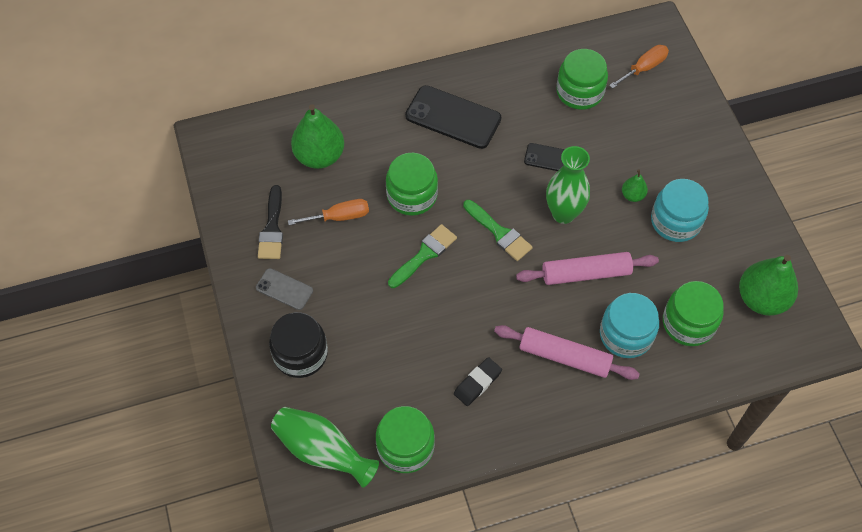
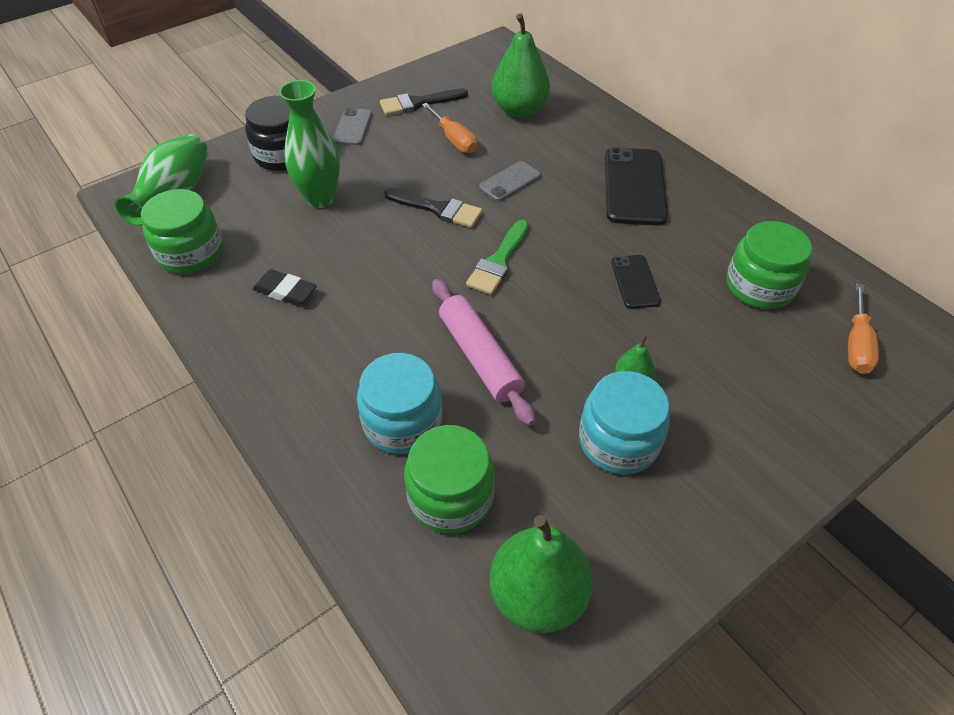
camera: 70 degrees right, 10 degrees down
(412, 195) = (510, 181): green jar -> grey phone
(424, 254) = (438, 209): green brush -> black brush
(563, 213) = (560, 313): green vase -> green vase (320, 198)
(564, 357) = (346, 363): pink rolling pin -> none
(644, 68) = (856, 344): orange screwdriver -> orange screwdriver turned 75 degrees clockwise

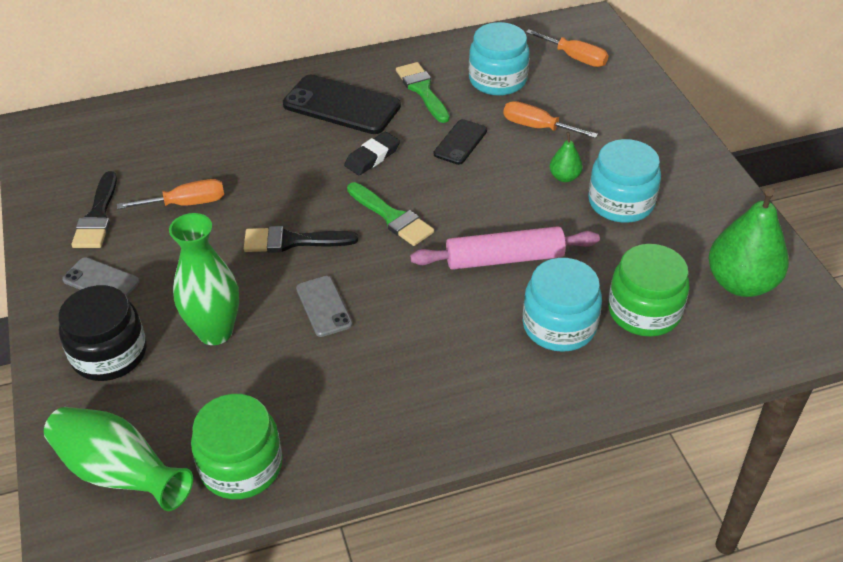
camera: 70 degrees left, 5 degrees down
(285, 291) = (351, 385): black eraser -> black eraser (372, 157)
(438, 209) = (292, 241): black brush -> black brush turned 135 degrees counterclockwise
(510, 181) = (282, 181): grey phone -> grey phone (323, 306)
(519, 110) = (171, 144): green pear -> none
(635, 282) = (460, 142): black phone -> black phone turned 75 degrees counterclockwise
(698, 233) = (422, 90): none -> green brush
(701, 338) = (537, 127): none -> orange screwdriver
(759, 286) = (497, 80): green jar -> turquoise jar

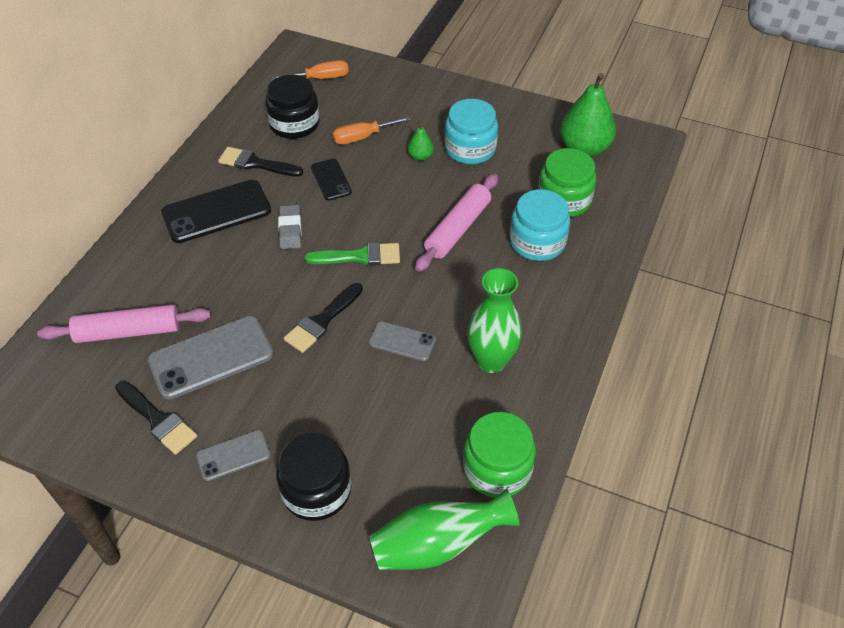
camera: 50 degrees left, 5 degrees up
(167, 144) = (128, 332): none -> pink rolling pin
(187, 203) = (211, 357): orange screwdriver -> grey phone
(215, 332) = (362, 414): green vase -> green vase (491, 361)
(372, 157) = (290, 230): black eraser -> grey eraser
(422, 90) = (256, 163): green brush -> black brush
(497, 80) = (294, 124): turquoise jar -> black jar

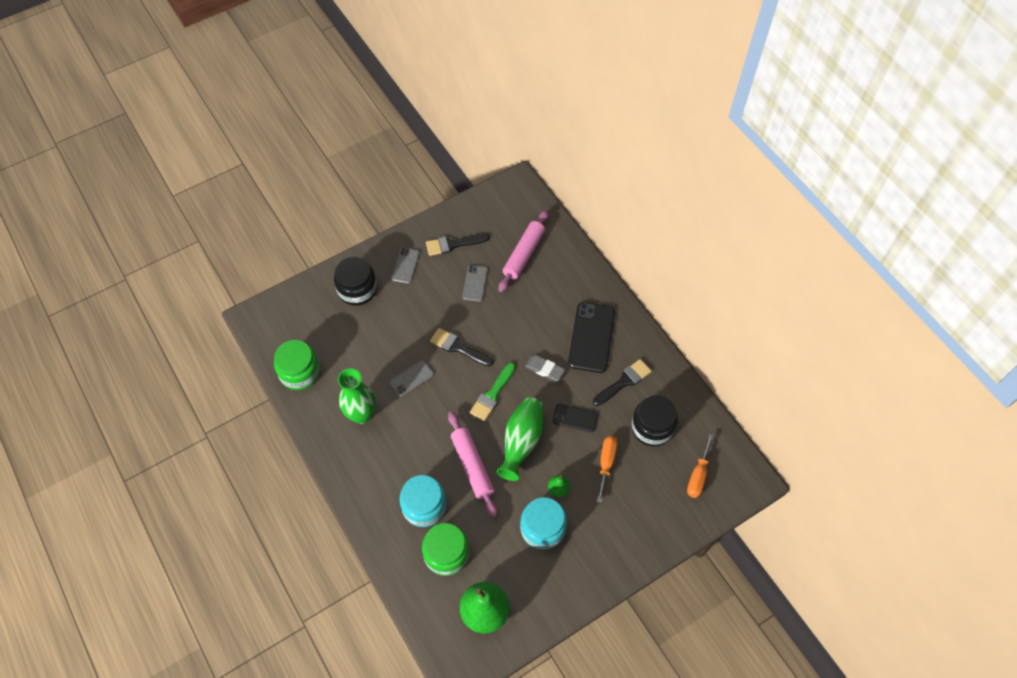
camera: 125 degrees right, 10 degrees up
(211, 357) = (475, 283): grey phone -> grey phone, size x0.55
(322, 321) = (458, 347): black brush -> black brush turned 45 degrees counterclockwise
(438, 544) = (287, 322): green vase -> green vase (521, 442)

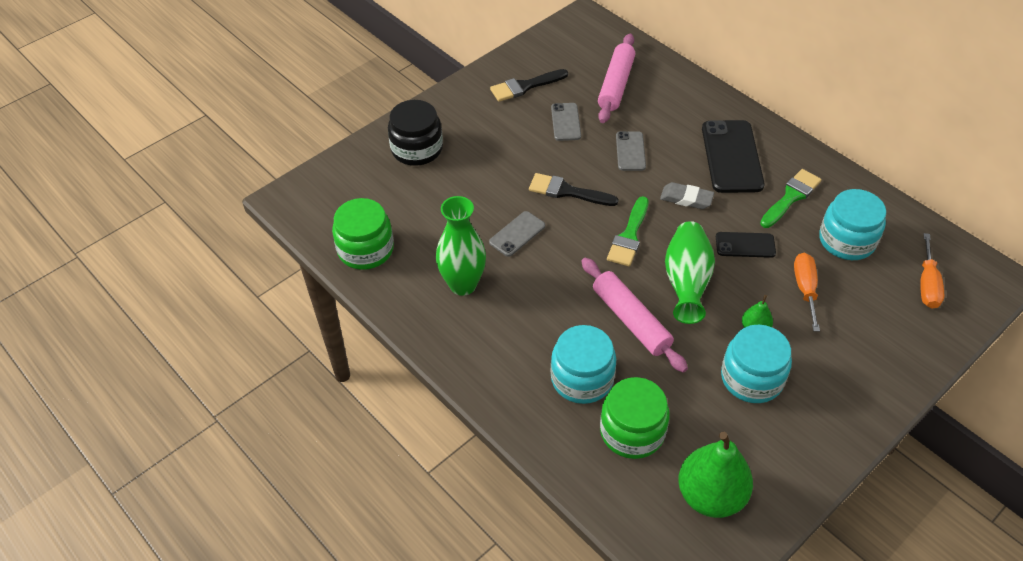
camera: 10 degrees left, 10 degrees down
(405, 265) = (472, 116): grey phone -> grey phone (630, 151)
(624, 382) = (791, 197): black brush -> green brush
(652, 427) = (846, 240): black jar -> turquoise jar

